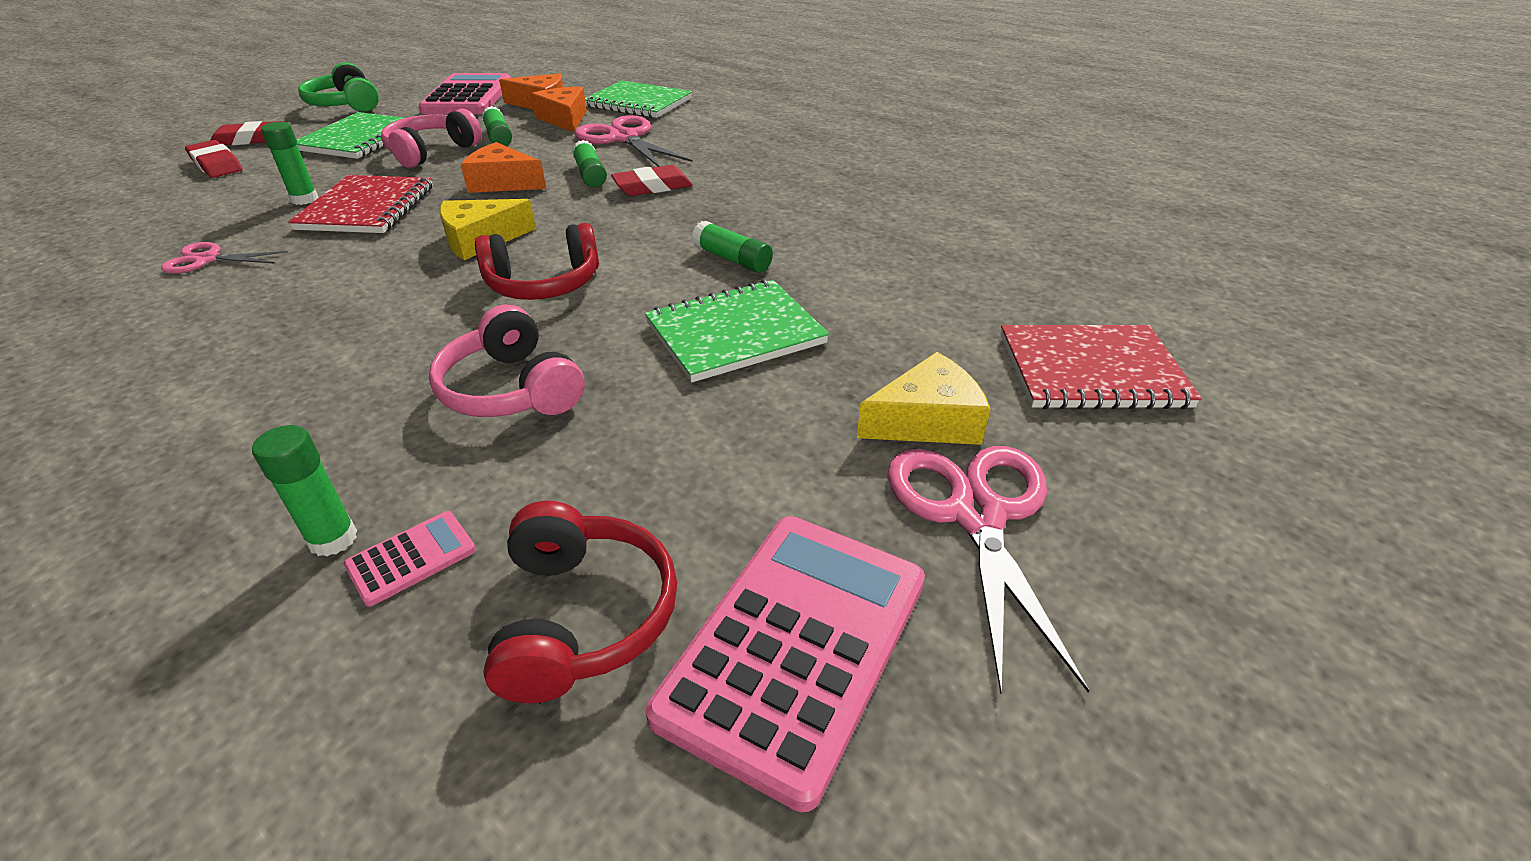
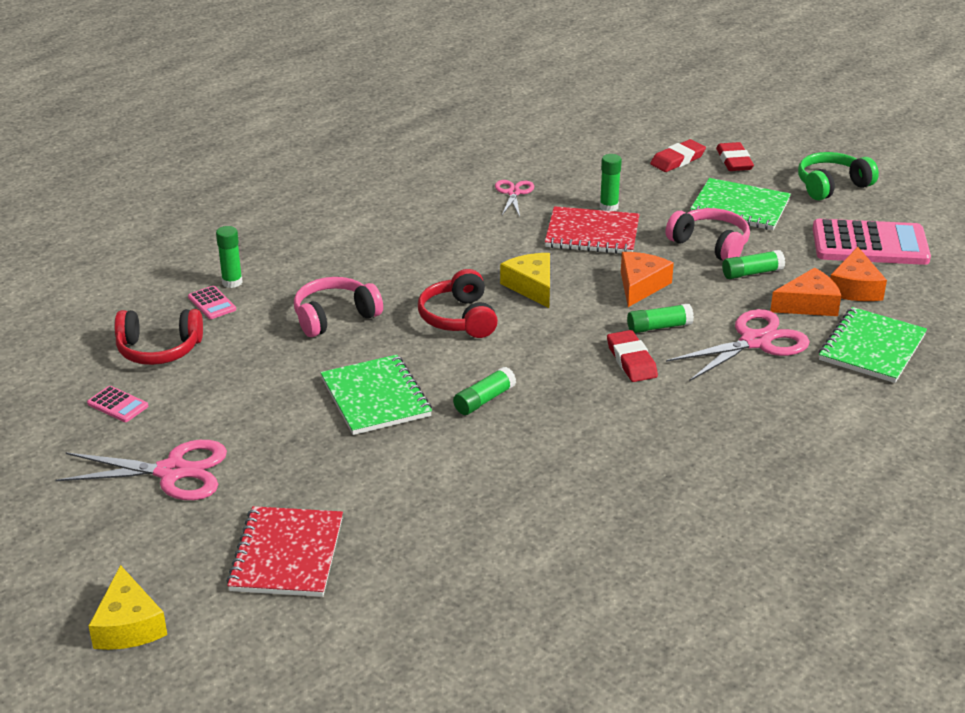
camera: 95 degrees right, 5 degrees down
(795, 646) = (118, 405): pink calculator -> pink calculator, size x0.43
(927, 420) = (257, 467): yellow cheese -> yellow cheese (128, 625)

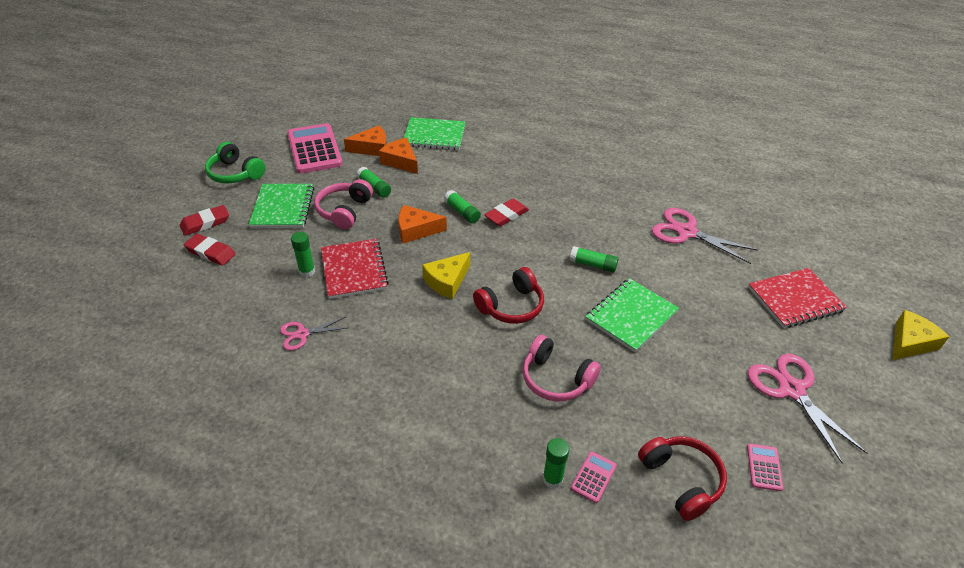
camera: 115 degrees left, 10 degrees up
(755, 342) = (454, 174): pink scissors -> pink scissors (686, 232)

